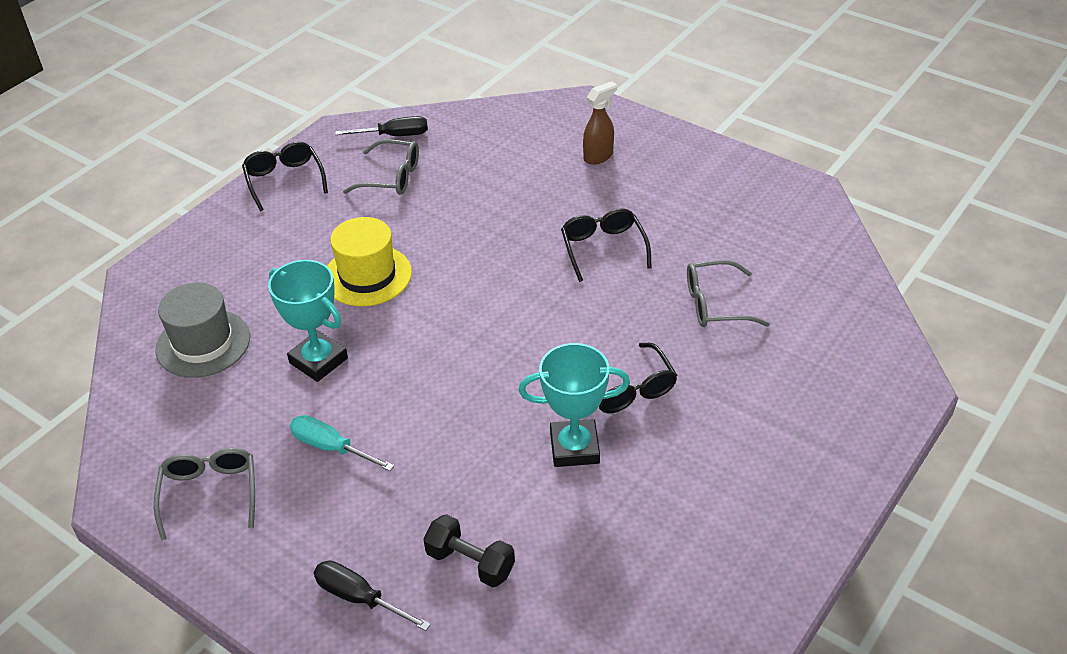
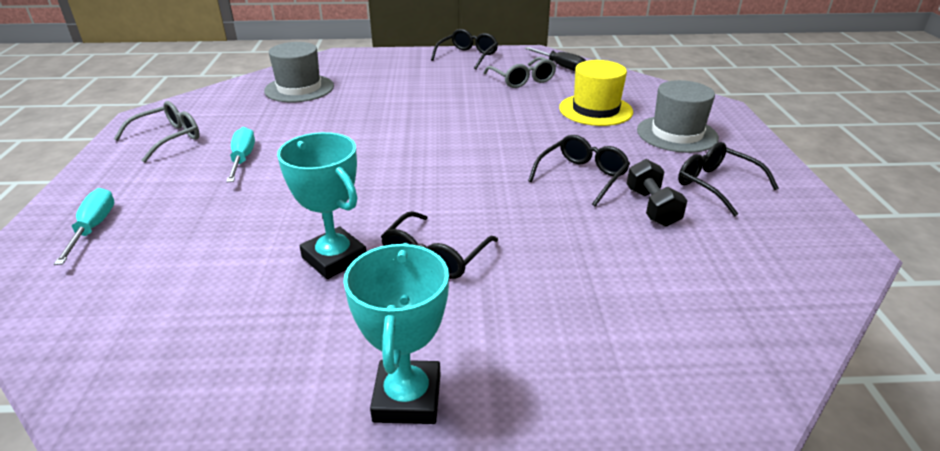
camera: 50 degrees right, 10 degrees down
(318, 360) = (322, 124): turquoise trophy -> turquoise trophy (407, 398)
(360, 598) = (93, 228): black screwdriver -> turquoise screwdriver
(367, 276) = (420, 108): yellow hat -> yellow hat (595, 110)
(470, 562) = (158, 261): black dumbbell -> black dumbbell (652, 207)
(598, 156) = (677, 134): brown spray bottle -> grey hat
(687, 190) = (717, 185): none -> black glasses
(716, 304) = (605, 260): grey glasses -> none

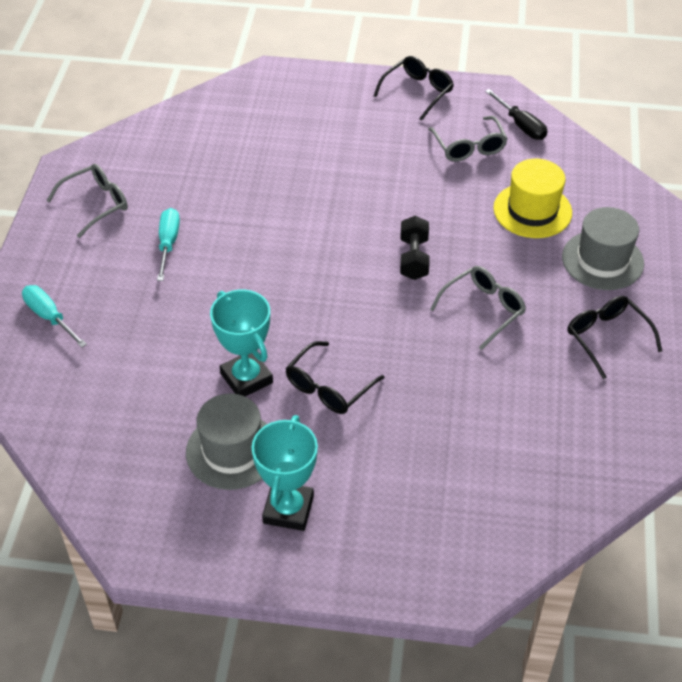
camera: 10 degrees right, 15 degrees up
(93, 228) = (49, 317): turquoise screwdriver -> turquoise screwdriver turned 45 degrees counterclockwise
(299, 88) = (223, 135): grey hat -> grey hat (232, 450)
(582, 177) = (483, 310): black glasses -> grey glasses
(652, 207) = (533, 358): black dumbbell -> black dumbbell (414, 258)

